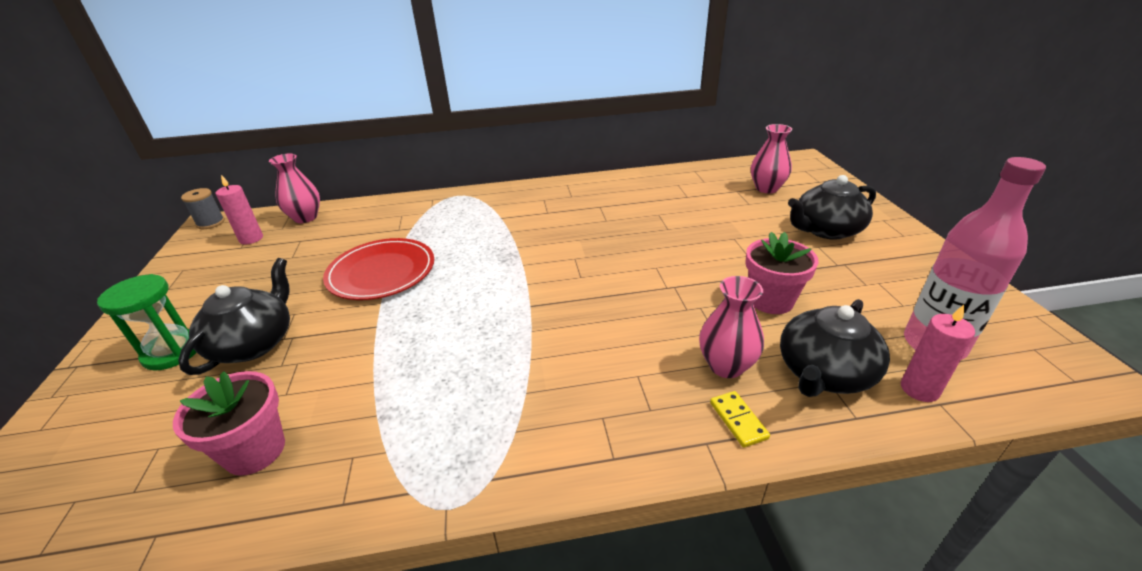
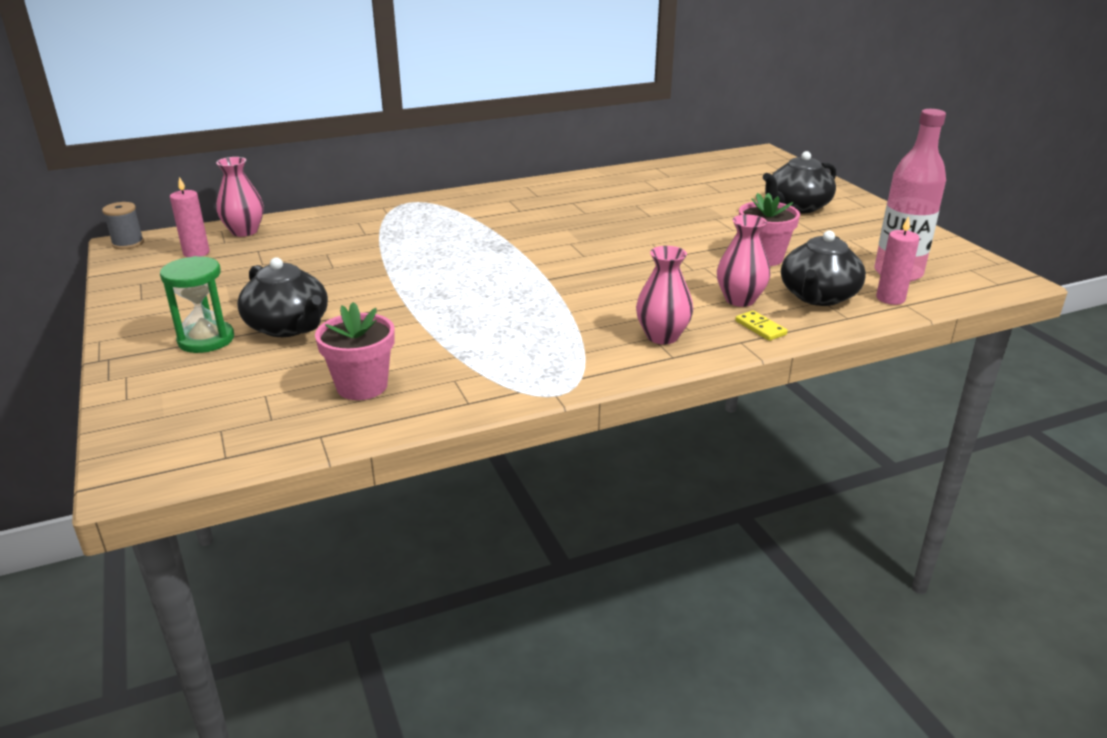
camera: 15 degrees left, 5 degrees down
(254, 343) = (288, 326): black teapot -> black teapot turned 135 degrees clockwise
(381, 272) = (376, 267): red plate -> none
(766, 188) = (733, 178): pink vase -> pink vase (662, 336)

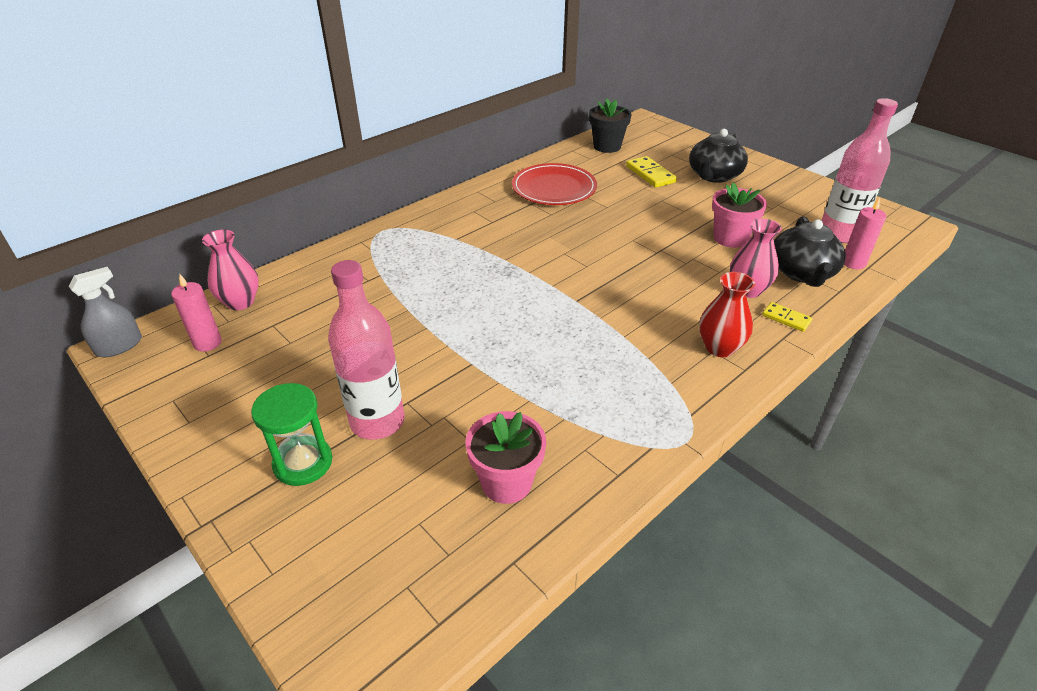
camera: 20 degrees left, 10 degrees up
(128, 243) = (119, 346): grey spool -> grey spray bottle
(288, 326) = (377, 421): black teapot -> pink bottle
(607, 194) = (554, 188): none -> red plate
(662, 336) = (719, 348): pink vase -> red vase
(697, 169) = (607, 146): none -> black flower pot
(724, 197) = (650, 174): none -> yellow domino

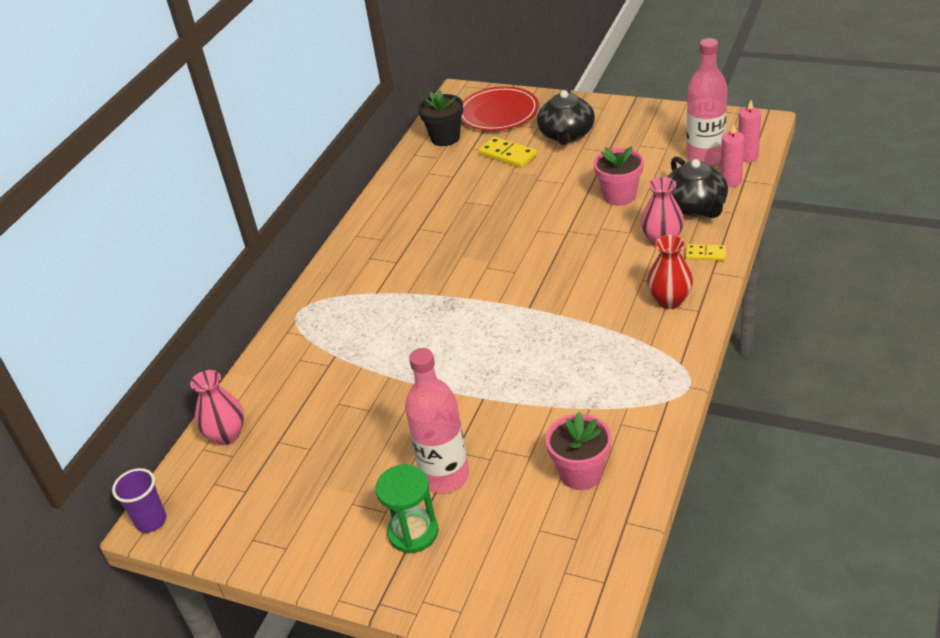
camera: 20 degrees left, 0 degrees up
(119, 346) = (151, 521): grey spray bottle -> purple cup
(207, 343) = (233, 482): pink candle -> pink candle (747, 156)
(554, 188) = (428, 204): red plate -> red plate (498, 112)

